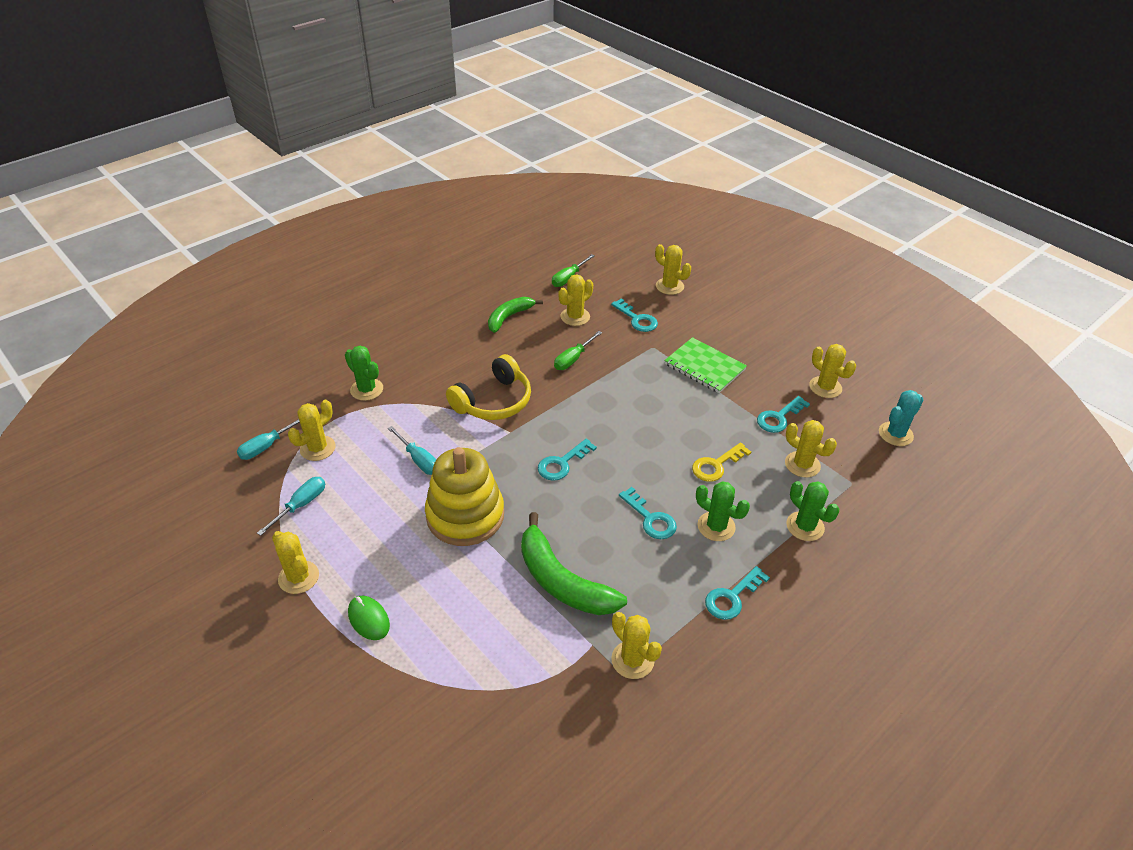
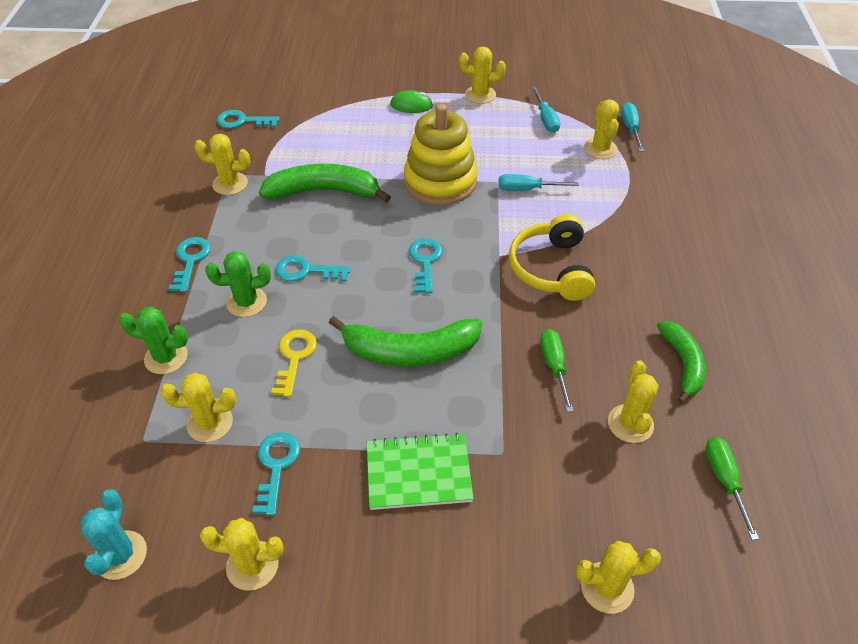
camera: 135 degrees right, 5 degrees up
(367, 389) = (652, 204): green cactus -> none
(637, 319) = (568, 482): turquoise key -> turquoise key (242, 121)
(642, 420) = (409, 351): none -> green banana

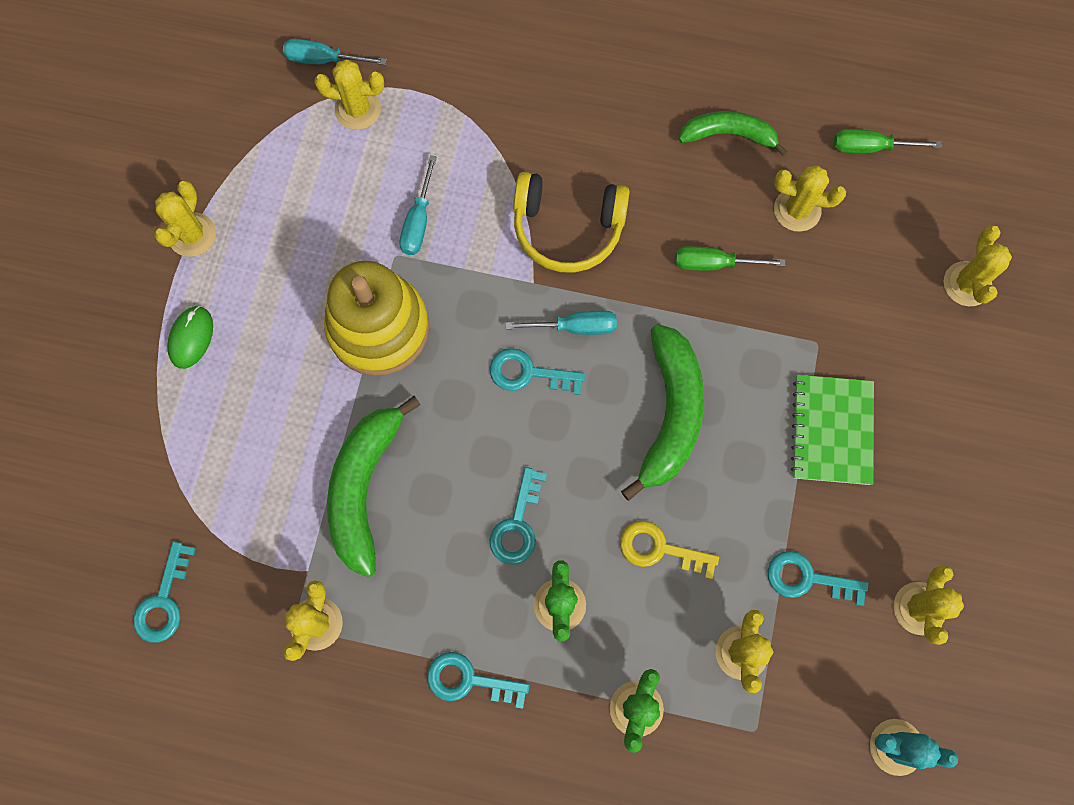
camera: 80 degrees left, 25 degrees up
(545, 119) = (275, 160): turquoise screwdriver -> turquoise screwdriver (574, 327)

